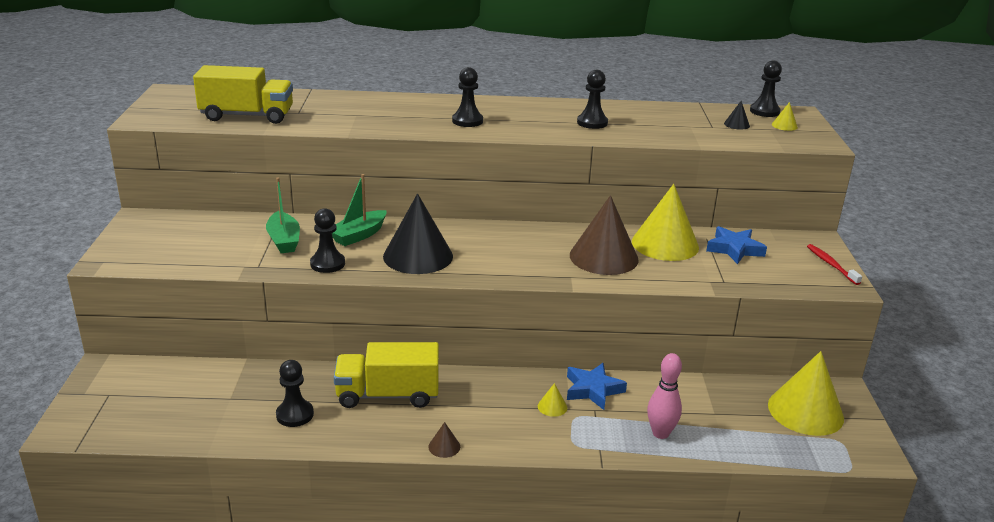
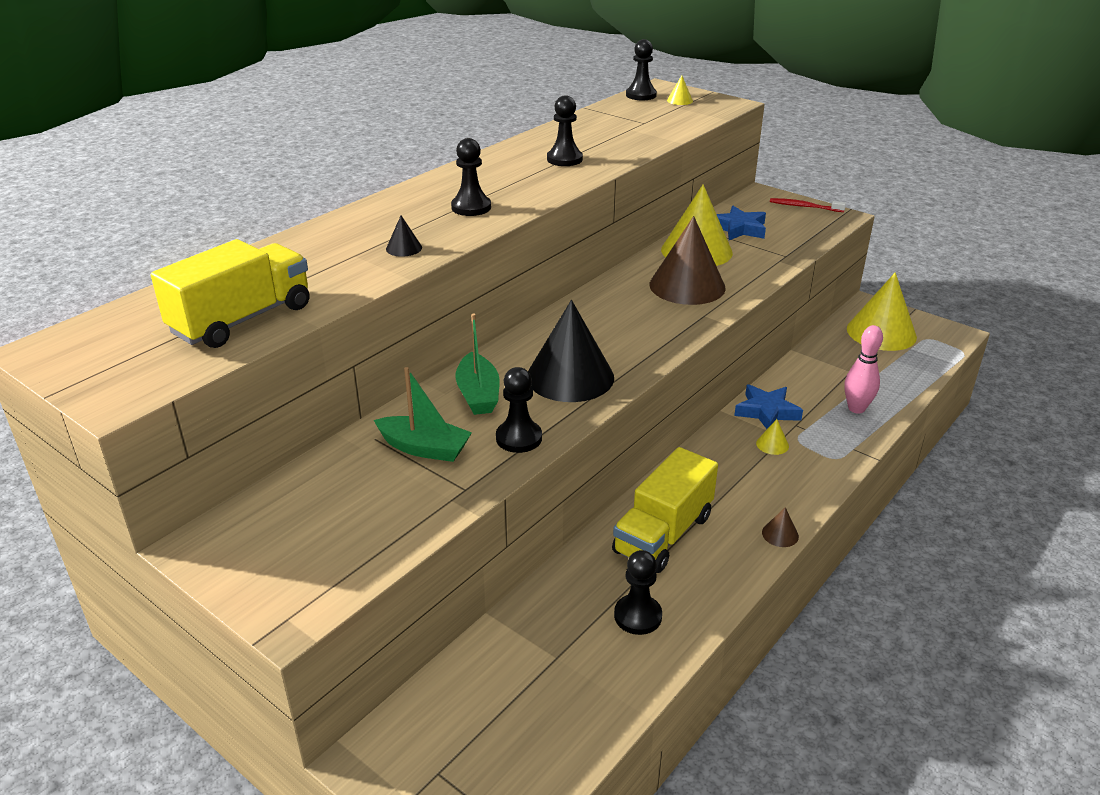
camera: 50 degrees left, 5 degrees up
(736, 124) = (653, 113): black cone -> black cone (404, 248)

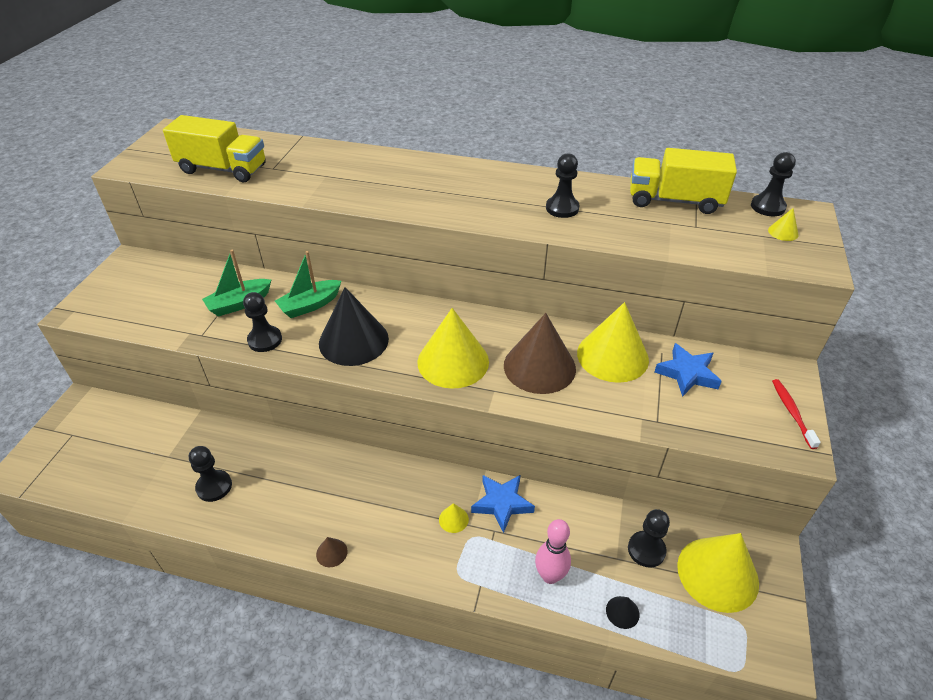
camera: 65 degrees right, 10 degrees up
(404, 248) = (346, 189): black cone -> black cone (622, 612)
(424, 448) = (239, 304): green boat -> green boat turned 60 degrees clockwise
(471, 207) = (431, 194): black pawn -> black pawn (646, 550)
(648, 326) = (453, 361): none -> yellow cone
(663, 534) = (305, 476): yellow truck -> yellow truck (674, 201)

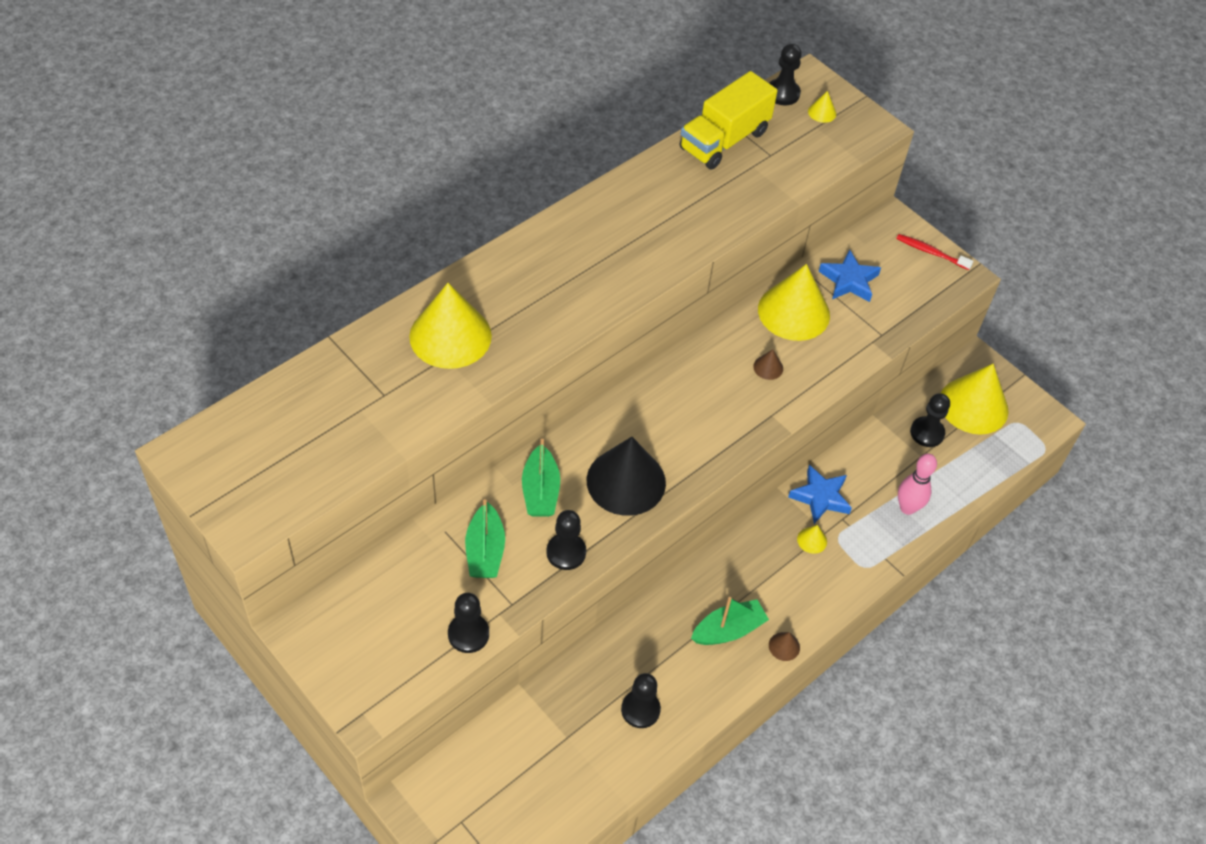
camera: 60 degrees left, 10 degrees up
(223, 169) = (343, 440): yellow truck -> none
(322, 506) = (728, 630): none -> green boat
(453, 361) = (714, 422): yellow cone -> yellow cone (450, 336)
(539, 366) = (768, 367): brown cone -> brown cone, size x0.40
(562, 208) = (670, 218): black pawn -> black pawn (468, 634)
(622, 612) = (965, 483): black cone -> none

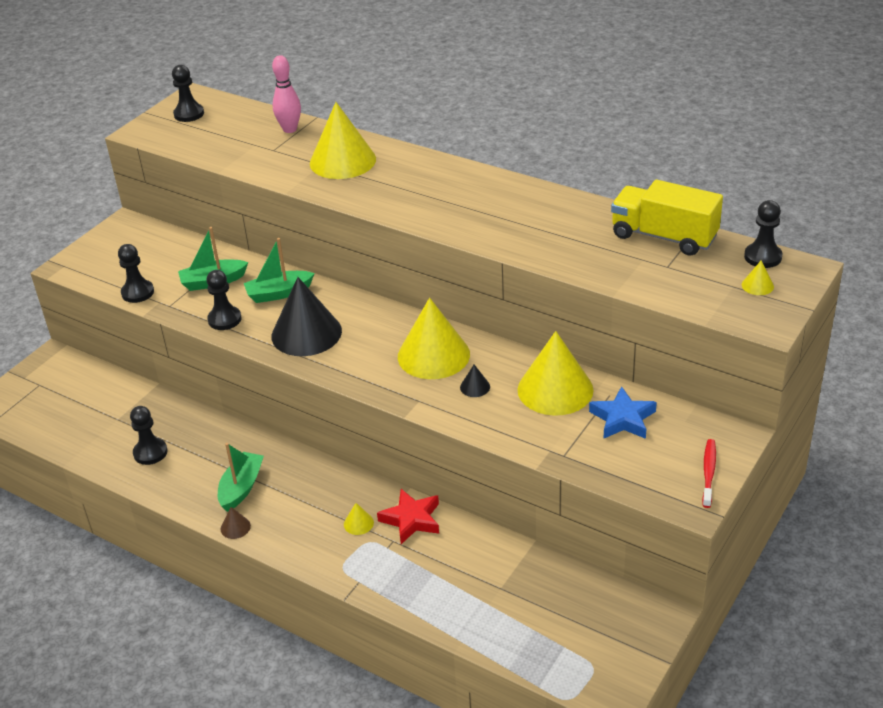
camera: 80 degrees right, 15 degrees down
(728, 630) = (241, 488): green boat -> green boat turned 120 degrees counterclockwise
(768, 367) = (475, 387): brown cone -> black cone
(820, 497) = (411, 519): blue star -> red star
(907, 508) = (427, 588): pink bowling pin -> pink bowling pin (290, 129)
(927, 433) = (534, 587): black pawn -> black pawn (189, 114)
(973, 405) = (594, 621): yellow cone -> yellow cone (433, 355)

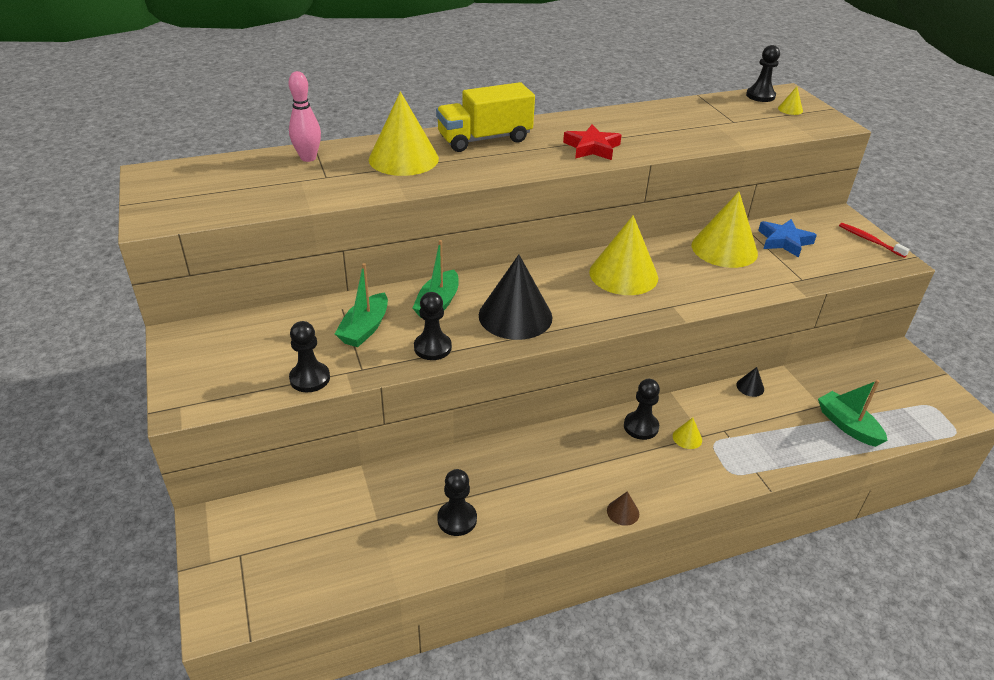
camera: 55 degrees left, 0 degrees up
(189, 114) = (178, 187): black pawn -> black pawn (641, 426)
(241, 488) = (574, 482): green boat -> green boat (847, 425)
(411, 519) = (709, 409): red star -> red star (592, 148)
(475, 387) = (684, 276): black cone -> black cone (750, 387)
(664, 236) = (697, 108): yellow truck -> yellow truck (484, 139)

